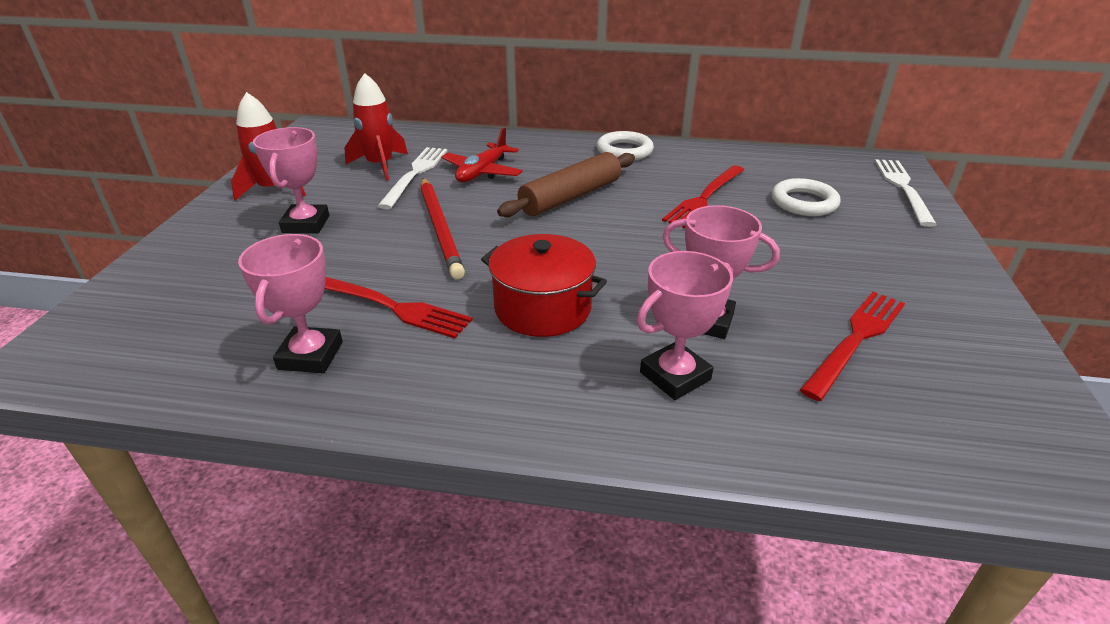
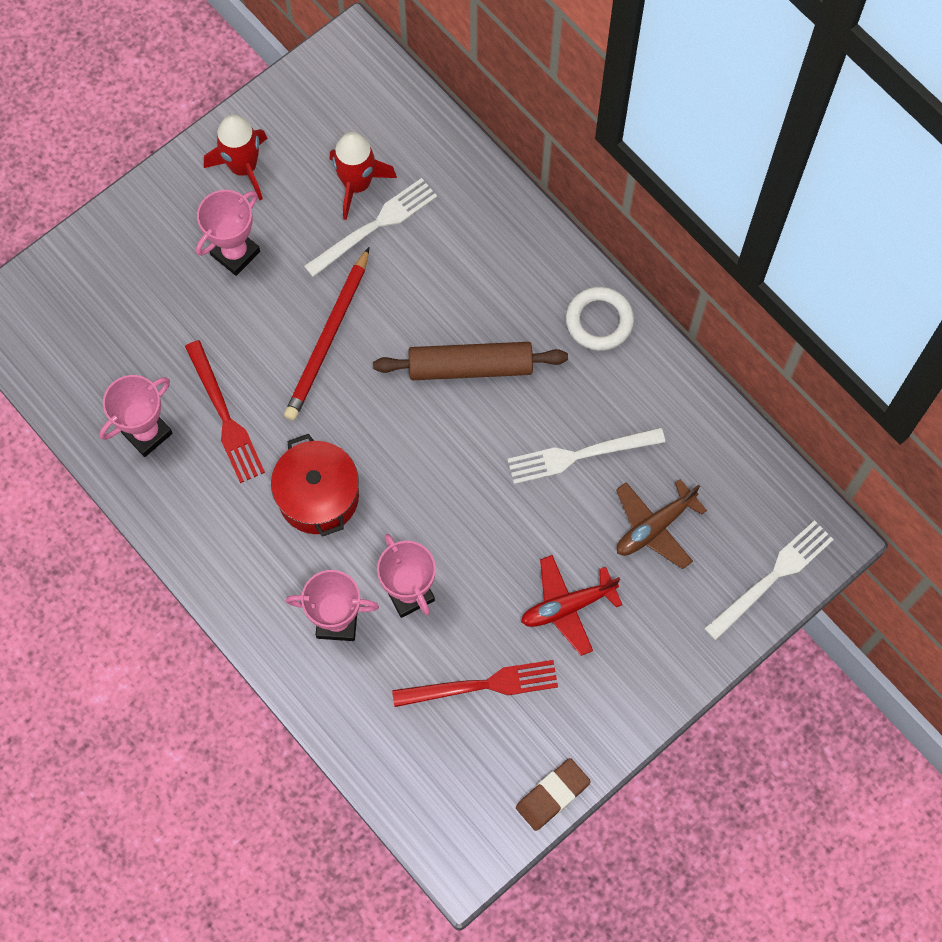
camera: 40 degrees right, 35 degrees up
(482, 172) = (434, 265): red plane -> red plane (567, 606)
(705, 197) = (580, 455): red fork -> white fork
(804, 202) = (654, 527): white ring -> brown plane
(1034, 372) = (552, 795): none -> brown eraser

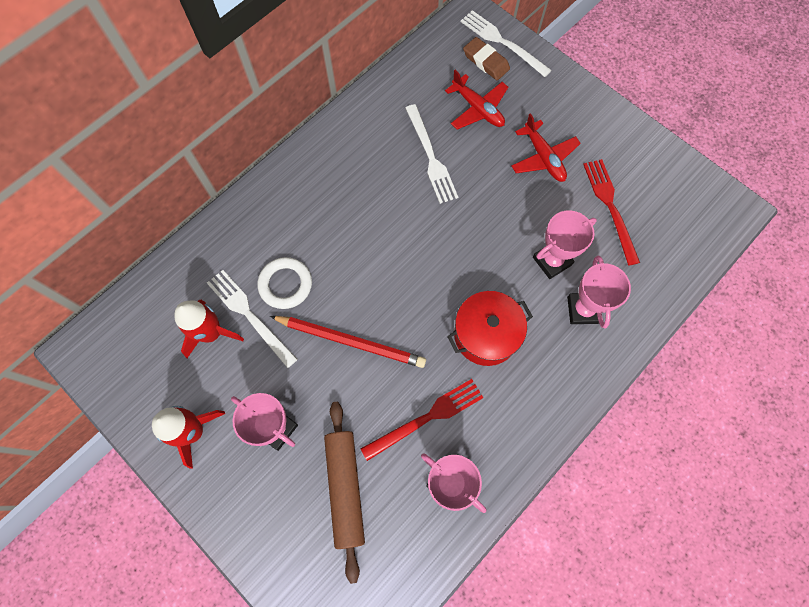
camera: 95 degrees left, 0 degrees up
(470, 366) = (368, 234): brown rolling pin -> brown rolling pin (345, 488)
(552, 795) = (675, 158): brown eraser -> brown eraser (486, 61)
(599, 321) = (326, 151): white ring -> white ring (285, 284)
(654, 527) = (477, 109): brown plane -> red plane

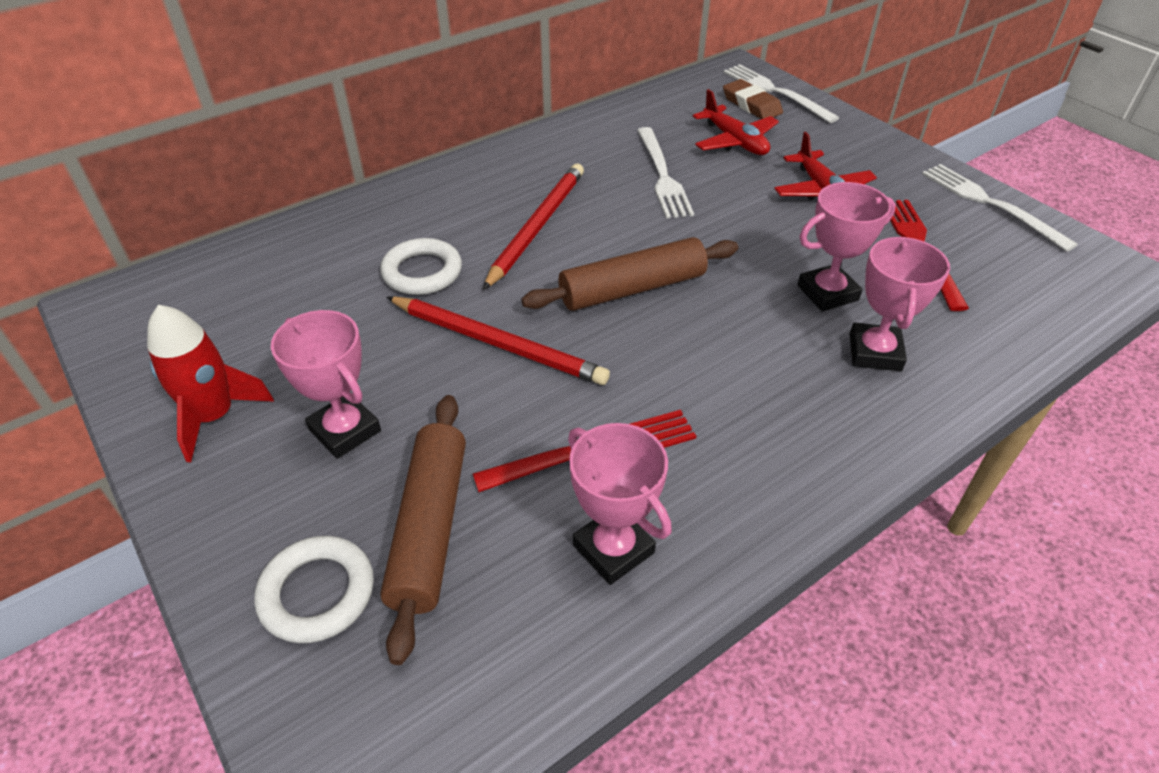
camera: 10 degrees right, 25 degrees down
(211, 333) = (295, 309): red rocket -> none
(250, 315) = (358, 297): white fork -> white fork (990, 204)
(296, 541) = (317, 593): none -> white ring
(353, 226) = (537, 227): none -> red pencil
(427, 277) = (632, 288): none -> brown rolling pin
(486, 335) = (712, 362): red pot -> none

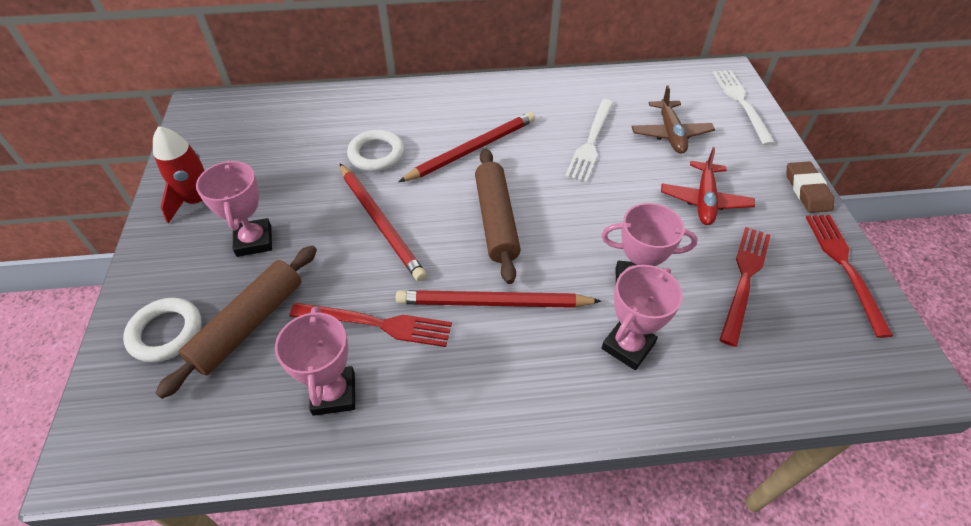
camera: 30 degrees right, 5 degrees up
(632, 288) = (496, 220): brown rolling pin -> brown rolling pin turned 75 degrees clockwise
(705, 371) = (493, 303): none -> red pencil
(734, 141) = (670, 134): red plane -> brown plane
(751, 105) = (711, 107): brown eraser -> brown eraser (807, 190)
(990, 204) = (845, 267): white fork -> red fork

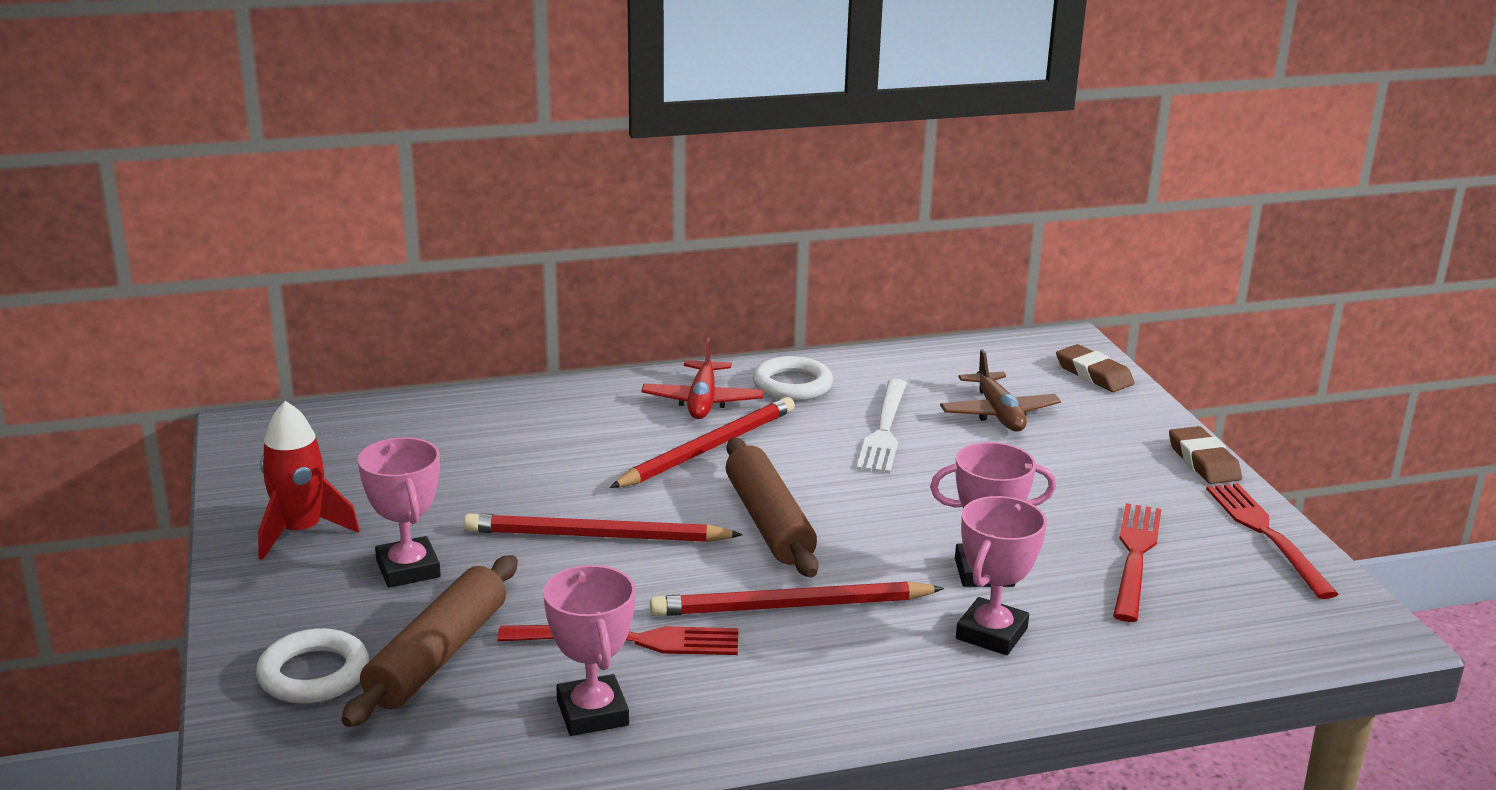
camera: 10 degrees left, 25 degrees down
(376, 154) = (562, 462): white ring -> white ring (792, 385)
(380, 223) = (596, 536): red pencil -> red pencil turned 135 degrees clockwise
(704, 200) = (1063, 481): red plane -> red plane (702, 401)
(741, 103) = (1094, 374): white fork -> brown eraser

